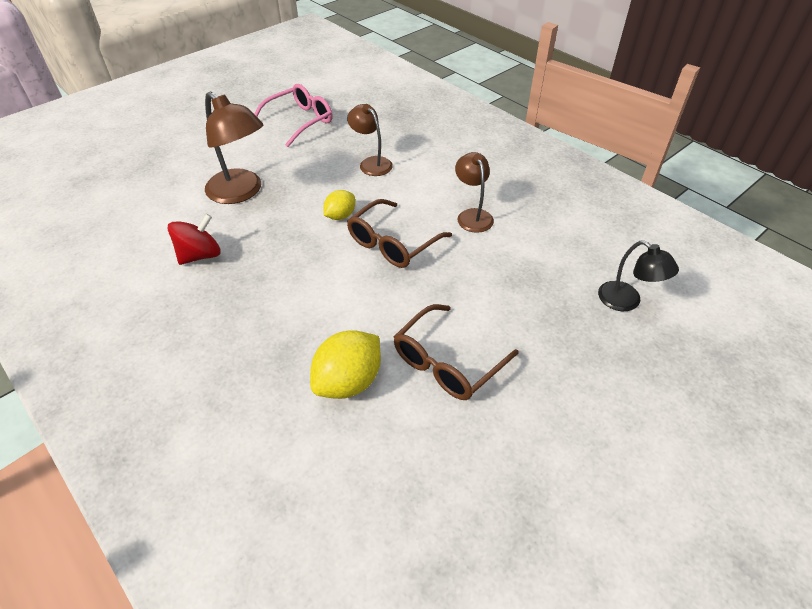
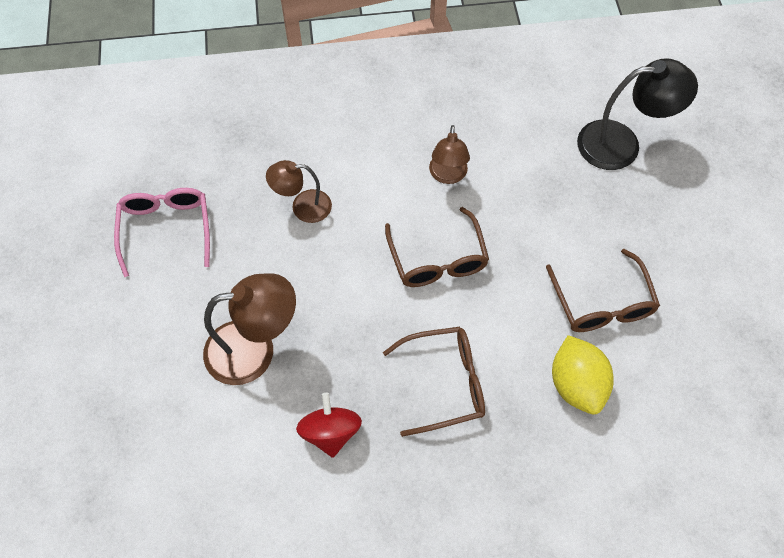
camera: 55 degrees left, 15 degrees up
(285, 296) = (444, 383): none -> brown glasses
(340, 216) = (365, 279): yellow lemon -> none
(472, 215) = (447, 175): brown lamp -> brown lamp turned 105 degrees counterclockwise
(626, 302) = (621, 144): black lamp -> black lamp, size x1.63

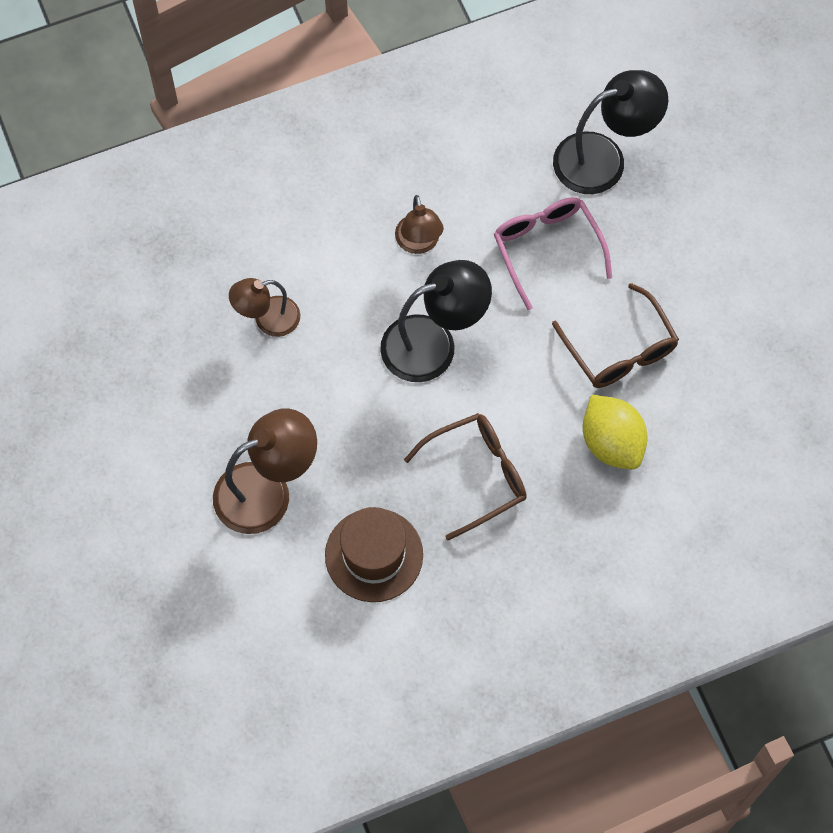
camera: 15 degrees left, 5 degrees up
(166, 230) = (123, 383): pink glasses -> pink glasses (547, 249)
(330, 432) = (374, 555): red spinning top -> brown hat
(437, 259) = (433, 343): brown glasses -> black lamp

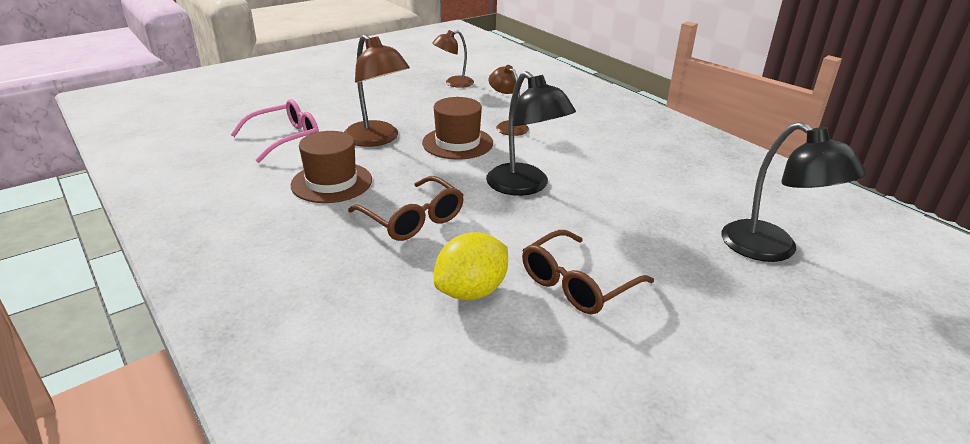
camera: 75 degrees right, 35 degrees down
(303, 393) = (457, 143): none -> brown hat
(419, 243) = (608, 171): brown lamp -> brown lamp (453, 83)
(547, 249) = (651, 229): pink glasses -> pink glasses (285, 139)

